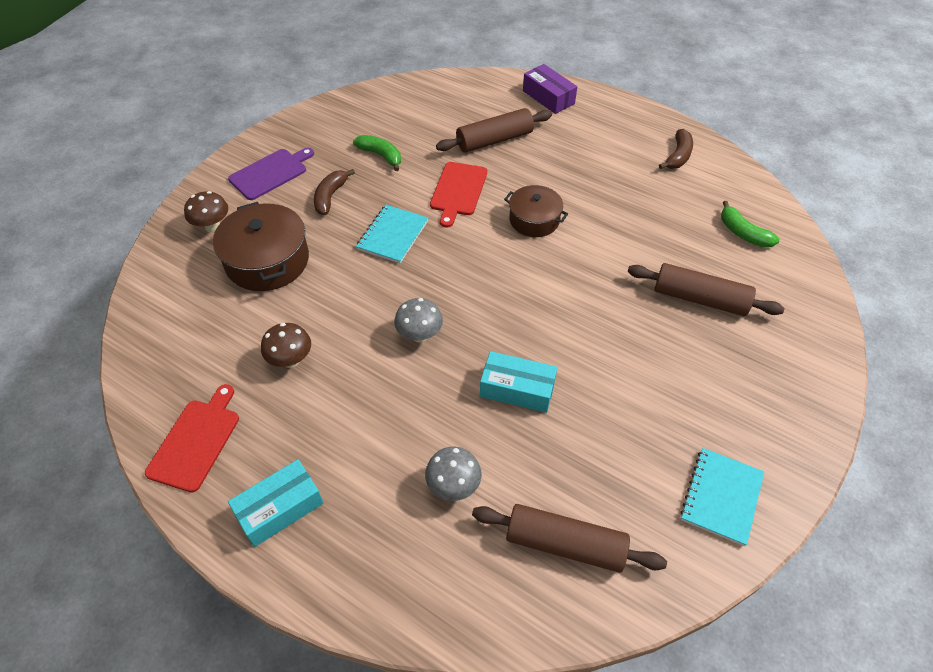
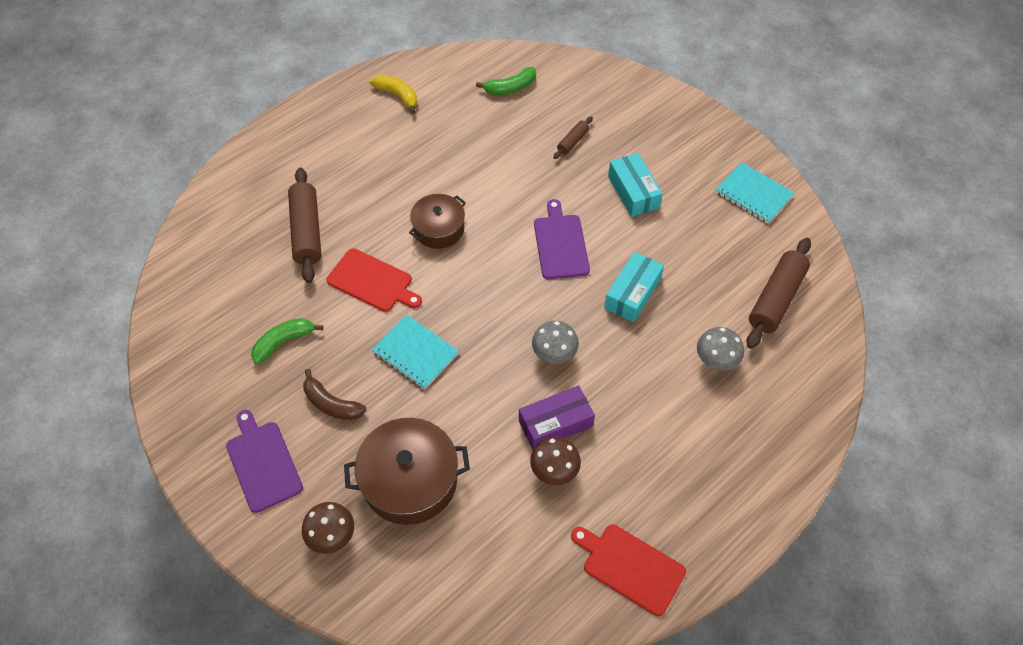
camera: 75 degrees left, 5 degrees up
(280, 508) = (714, 497): turquoise box -> turquoise box (633, 192)
(548, 97) = (259, 167): purple box -> purple box (555, 423)
(556, 314) = (560, 244): none -> purple cutting board
(678, 156) = (397, 95): brown banana -> yellow banana
(700, 299) = (572, 141): brown rolling pin -> brown rolling pin, size x0.50

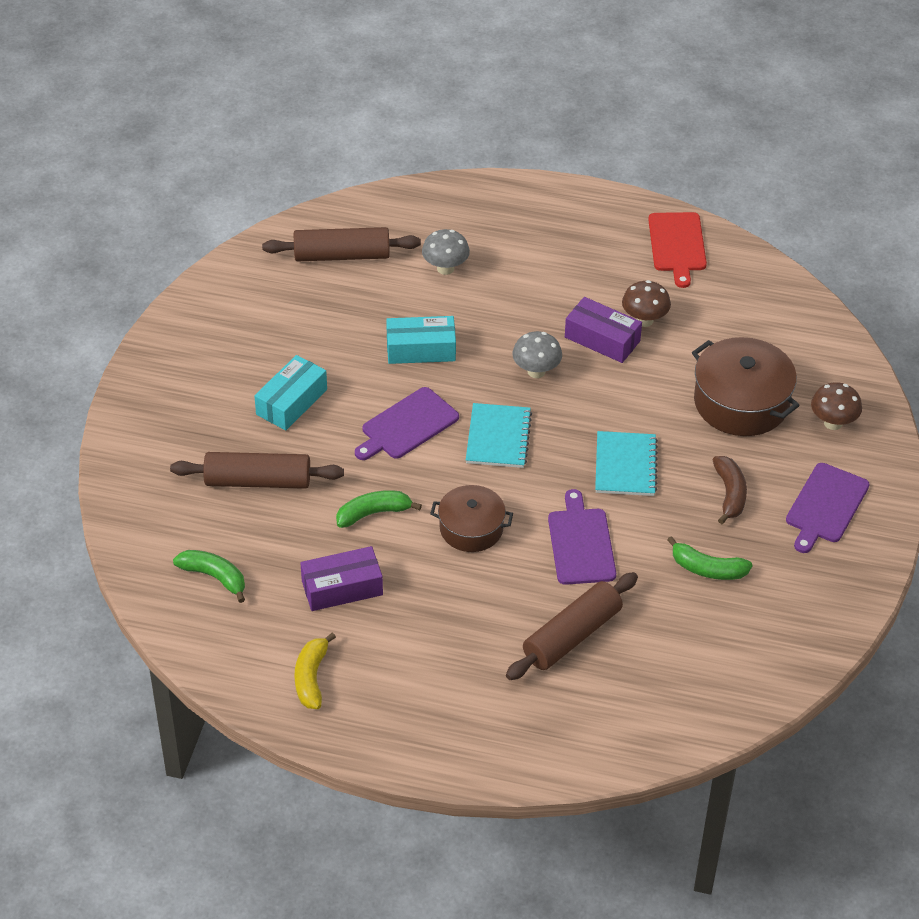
camera: 125 degrees left, 10 degrees down
(372, 281) = (581, 543): red cutting board -> purple cutting board
(449, 140) = (342, 588): none -> purple box
(496, 185) = (373, 513): none -> green banana
(572, 141) = (258, 481): brown rolling pin -> brown rolling pin, size x1.99
(753, 194) = (220, 314): turquoise notebook -> turquoise notebook (498, 437)

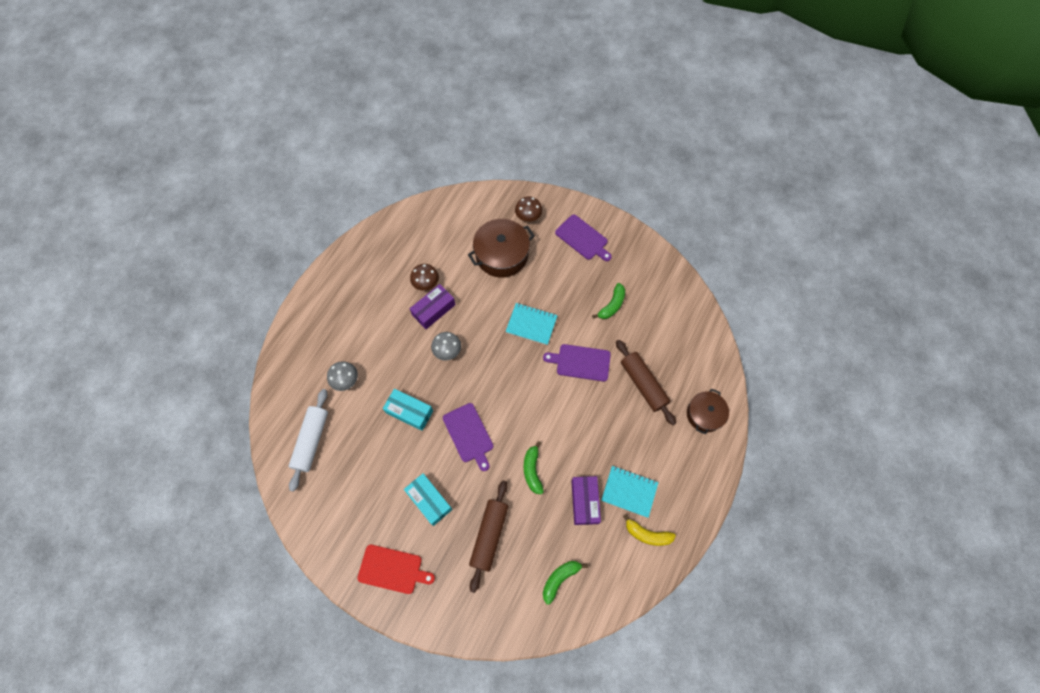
camera: 75 degrees left, 20 degrees up
(342, 255) = (311, 441): brown rolling pin -> white rolling pin
(421, 349) = (409, 412): turquoise box -> turquoise box turned 75 degrees counterclockwise
(471, 528) = (557, 417): brown pot -> brown pot (704, 414)
(498, 437) = (492, 385): turquoise notebook -> turquoise notebook (629, 491)
(677, 245) = (373, 250): red cutting board -> red cutting board (392, 569)
(729, 494) = (564, 280): brown banana -> none

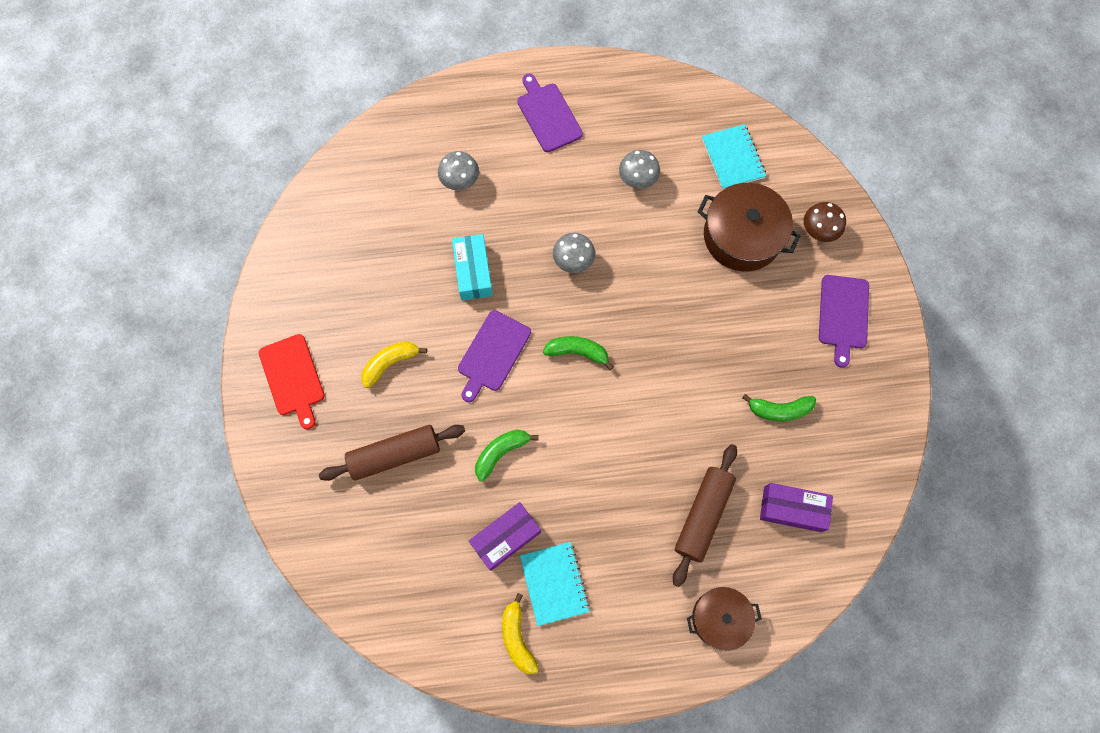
camera: 55 degrees right, 5 degrees up
(311, 441) = (371, 197): white rolling pin -> none
(426, 284) = (637, 180): brown mushroom -> grey mushroom
(429, 500) = (390, 363): turquoise box -> yellow banana
(433, 310) = (612, 211): purple box -> purple box (792, 509)
(531, 324) = (678, 331): turquoise notebook -> turquoise notebook (733, 158)
(560, 579) = (398, 566): green banana -> green banana (577, 352)
(581, 362) = (674, 421): purple cutting board -> purple cutting board (548, 115)

